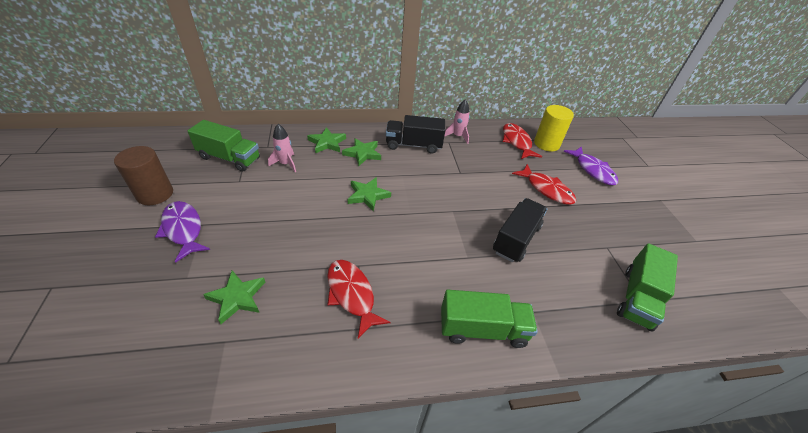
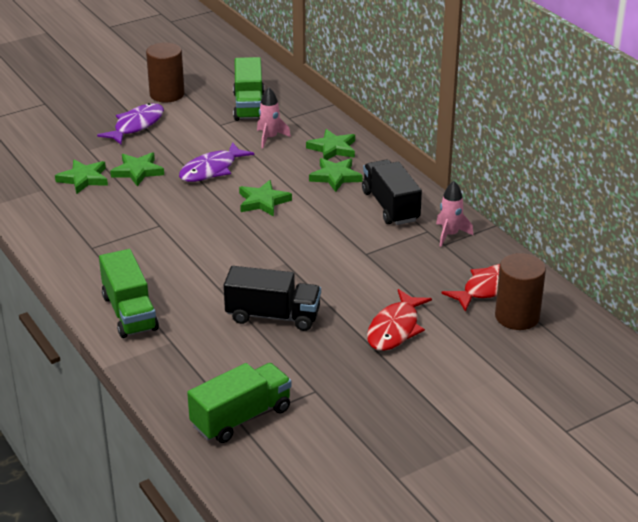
camera: 70 degrees right, 10 degrees down
(261, 253) = (138, 171): none -> green star
(351, 294) = (123, 231): red fish -> none
(546, 144) = (517, 316): yellow cylinder -> brown cylinder
(593, 170) = (487, 369): purple fish -> purple fish (211, 170)
(637, 298) = (241, 417): green truck -> green truck turned 135 degrees clockwise

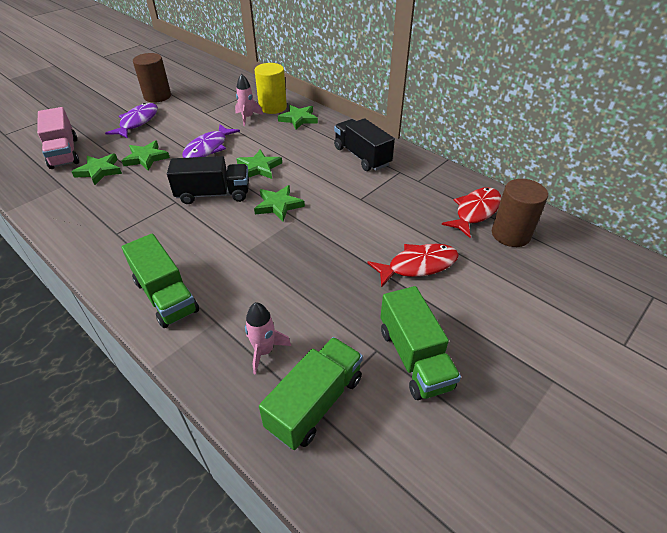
camera: 15 degrees left, 10 degrees up
(48, 152) = (64, 153): none -> pink truck
(249, 106) = (223, 97): green truck -> green truck (414, 358)
(273, 316) = (305, 273): black truck -> black truck (213, 194)
(306, 128) = (272, 107): none -> yellow cylinder
(335, 177) = (309, 139): green star -> green star (278, 205)
(395, 329) = (418, 265): red fish -> red fish turned 120 degrees counterclockwise
(450, 235) = (418, 172): pink rocket -> pink rocket (264, 351)

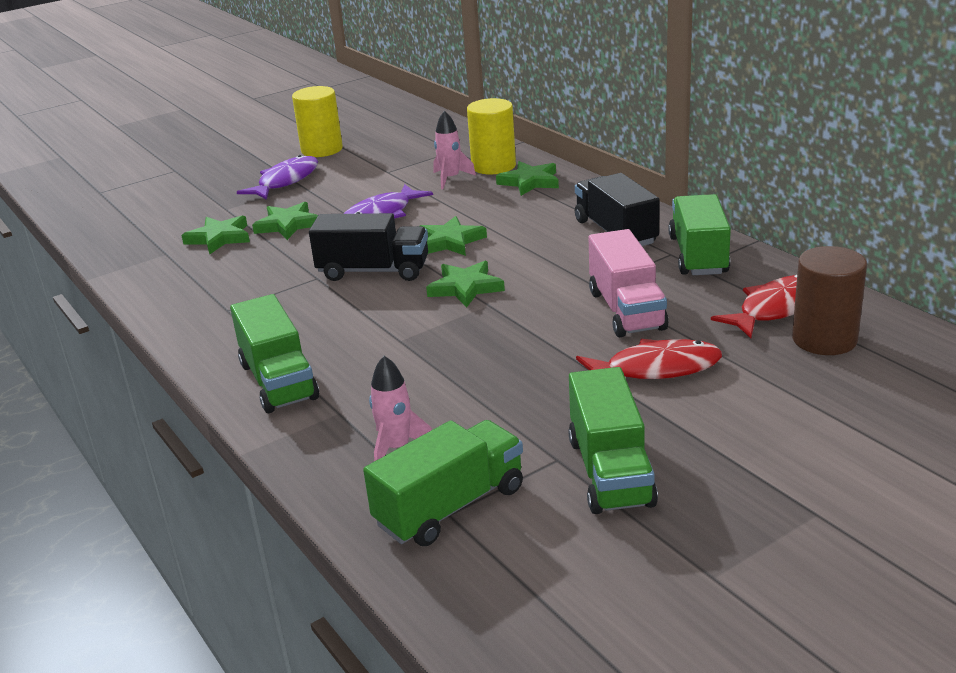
camera: 15 degrees right, 15 degrees down
(64, 153) = (175, 215): pink truck -> pink truck (626, 310)
(157, 96) = (322, 150): brown cylinder -> yellow cylinder
(416, 172) = (698, 255): none -> green truck

